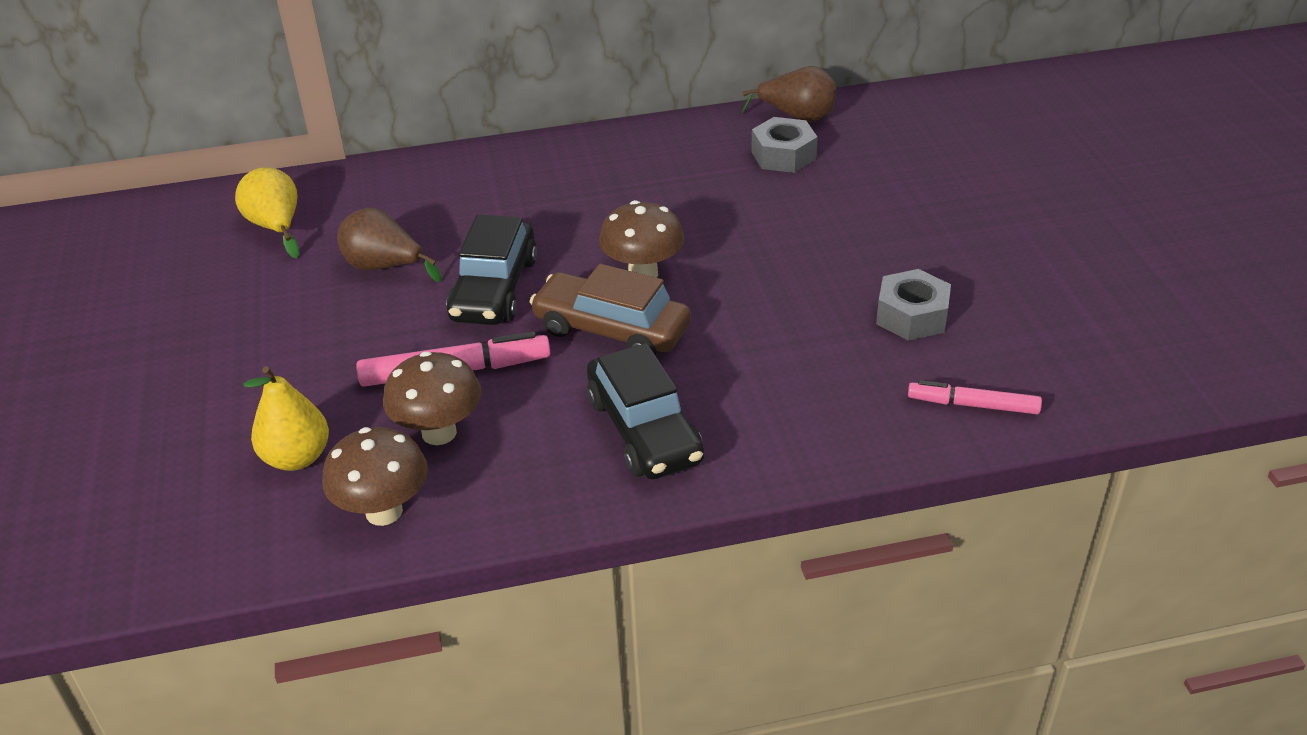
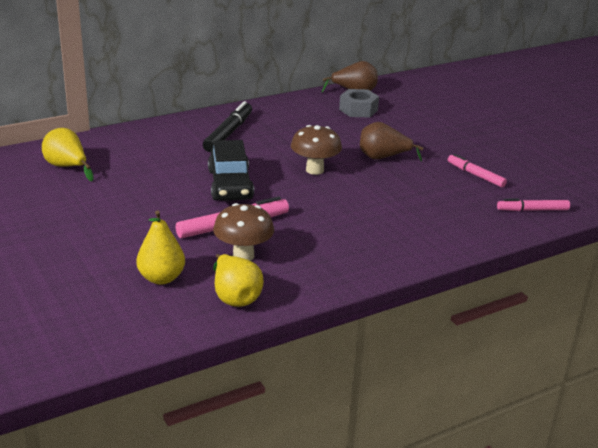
camera: 20 degrees left, 10 degrees down
(384, 267) = (153, 180): brown pear -> brown pear (383, 158)
(384, 511) = (235, 297): brown mushroom -> yellow pear
(547, 185) = (228, 133): none -> black marker
(611, 329) = (314, 197): brown car -> none
(644, 430) = (364, 240): black car -> none
(911, 316) = (475, 175): grey nut -> pink marker

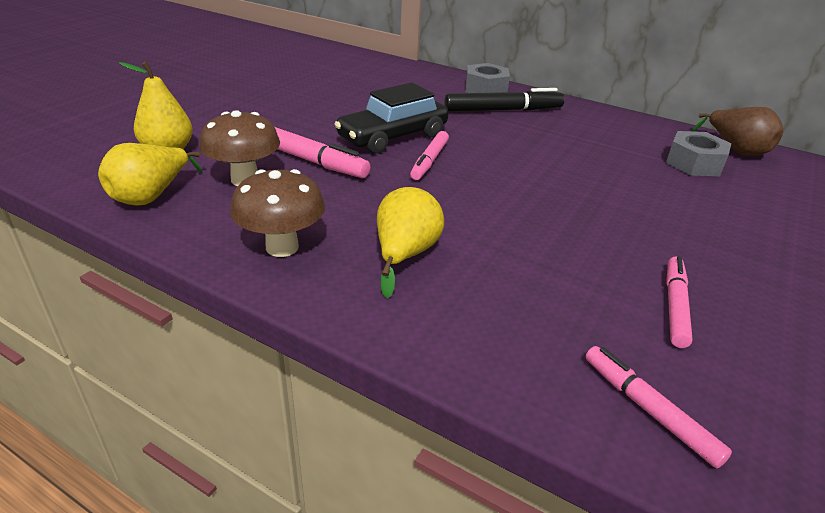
camera: 60 degrees right, 5 degrees up
(67, 167) = (338, 68): yellow pear -> yellow pear (405, 255)
(185, 125) = (485, 89): none -> grey nut
(279, 184) = (429, 161): none -> pink marker
(314, 170) = (492, 173): brown mushroom -> brown mushroom (282, 247)
(383, 158) = (596, 210): brown pear -> none

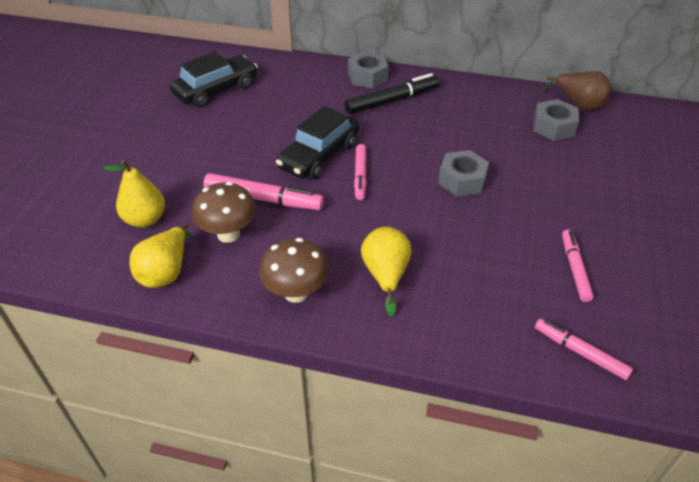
camera: 15 degrees left, 10 degrees up
(319, 73) = (216, 90): none -> black car
(553, 188) = (462, 180): none -> grey nut

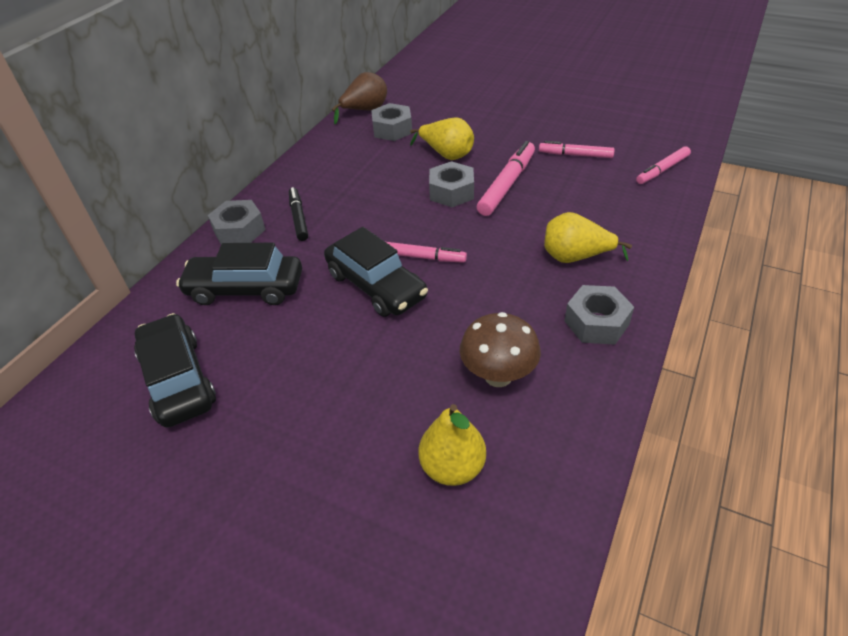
camera: 75 degrees left, 0 degrees up
(166, 272) = (556, 441): yellow pear -> yellow pear (446, 154)
(263, 199) = (441, 340): pink marker -> pink marker (507, 184)
(296, 293) = (596, 323): brown mushroom -> grey nut
(303, 95) = (245, 289): none -> black car
(392, 101) = (299, 218): black marker -> black marker, size x0.65

